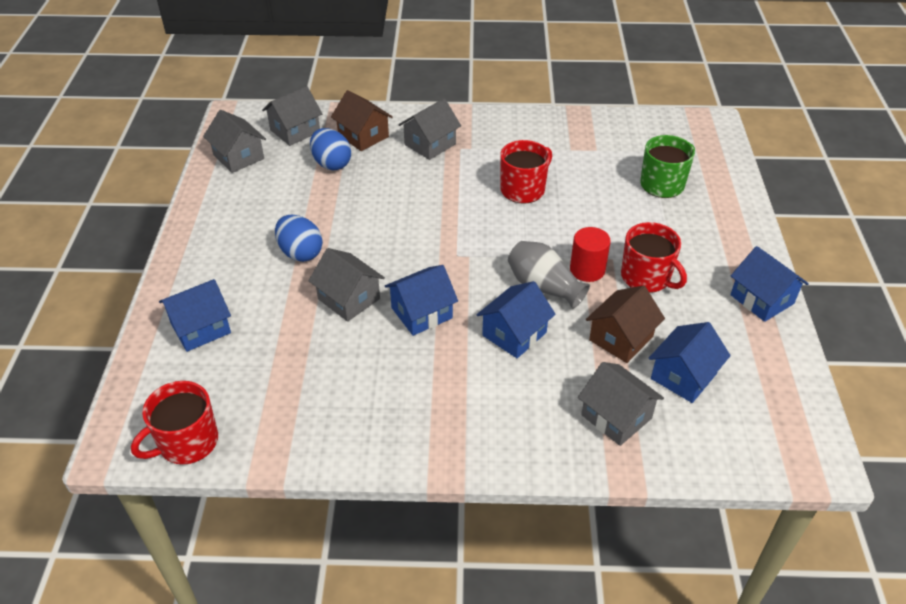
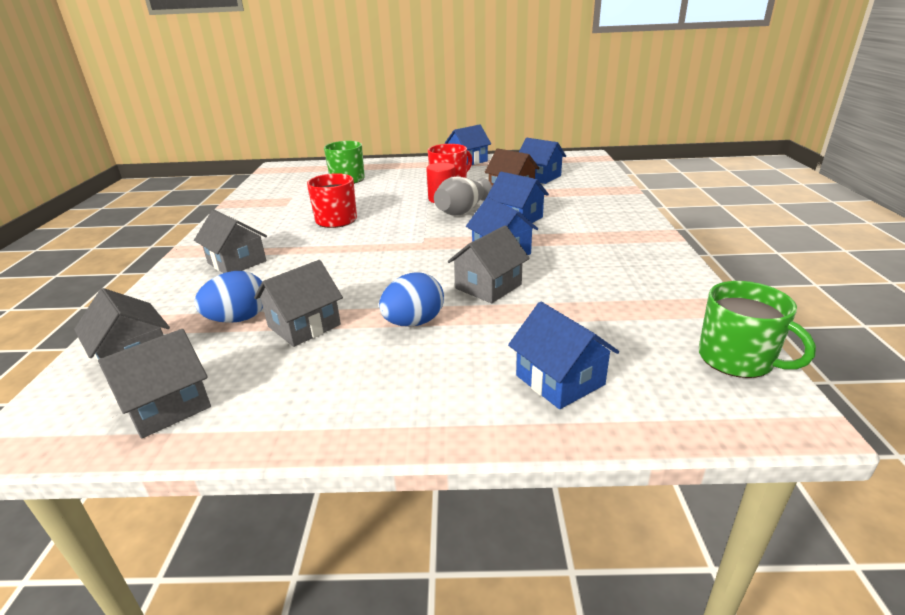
camera: 90 degrees left, 15 degrees down
(187, 442) = (737, 359): red mug -> green mug
(363, 136) = (190, 302): brown house -> none
(616, 417) = (582, 191): grey house -> grey house (304, 325)

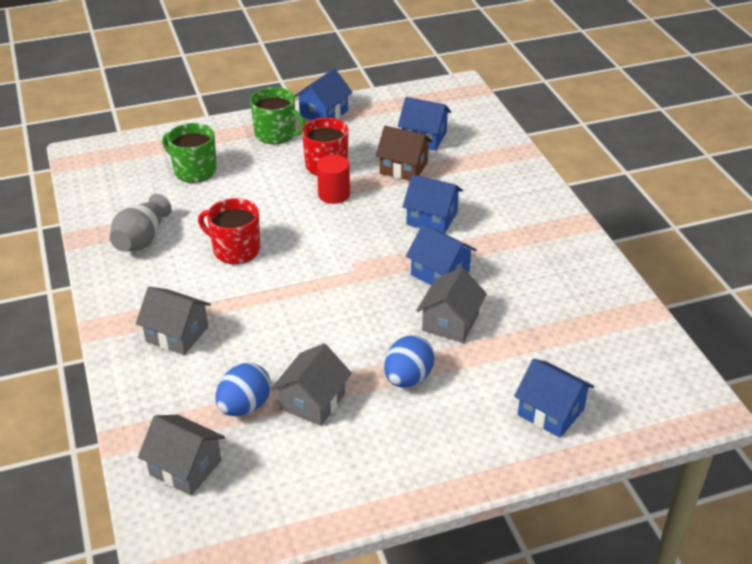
camera: 20 degrees left, 10 degrees up
(168, 406) = (263, 504): grey house -> none
(462, 211) = (368, 213): grey vase -> grey vase (142, 239)
(737, 359) = (668, 365): green mug -> green mug (276, 134)

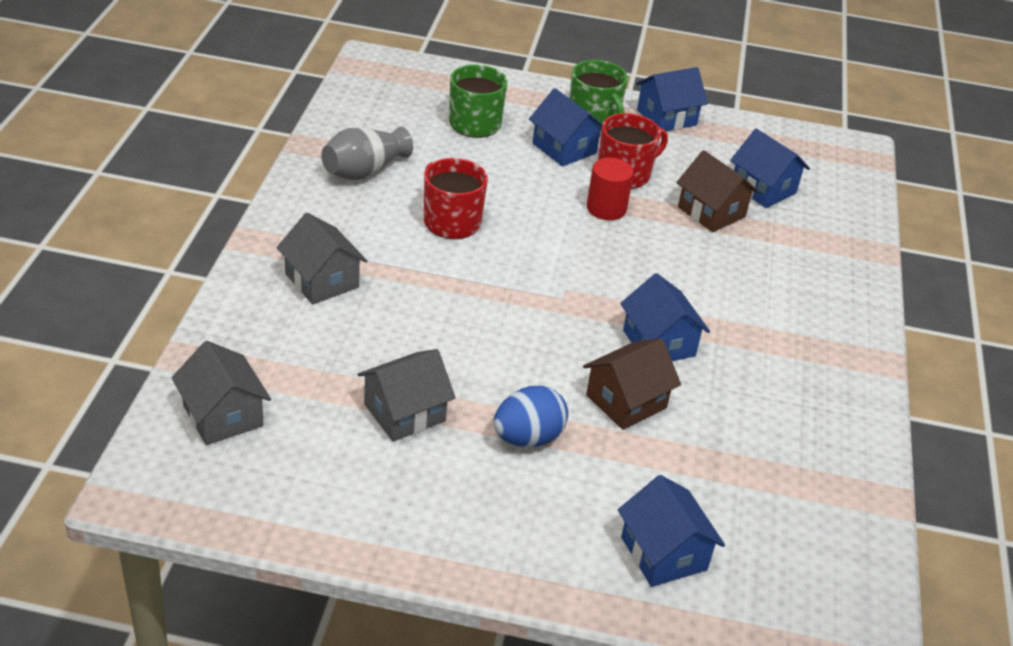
camera: 25 degrees right, 0 degrees up
(244, 406) = (330, 384): blue egg -> none
(432, 218) = (699, 280): blue house -> blue house (564, 148)
(450, 322) = (626, 401): grey house -> brown house

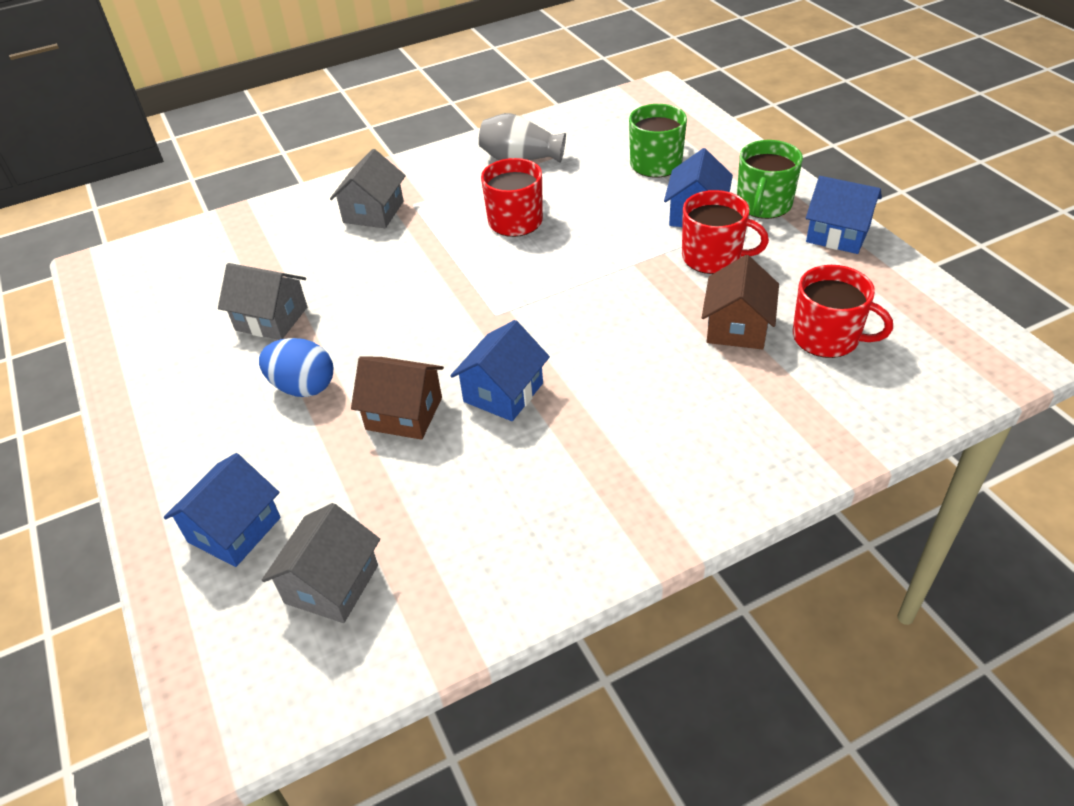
camera: 60 degrees right, 5 degrees up
(223, 416) = (193, 255): grey house -> grey house (331, 584)
(606, 208) = (648, 274): red cylinder -> none
(763, 189) = (827, 338): blue house -> red mug

